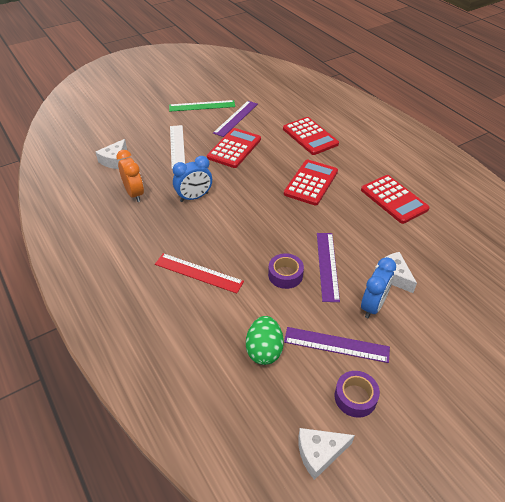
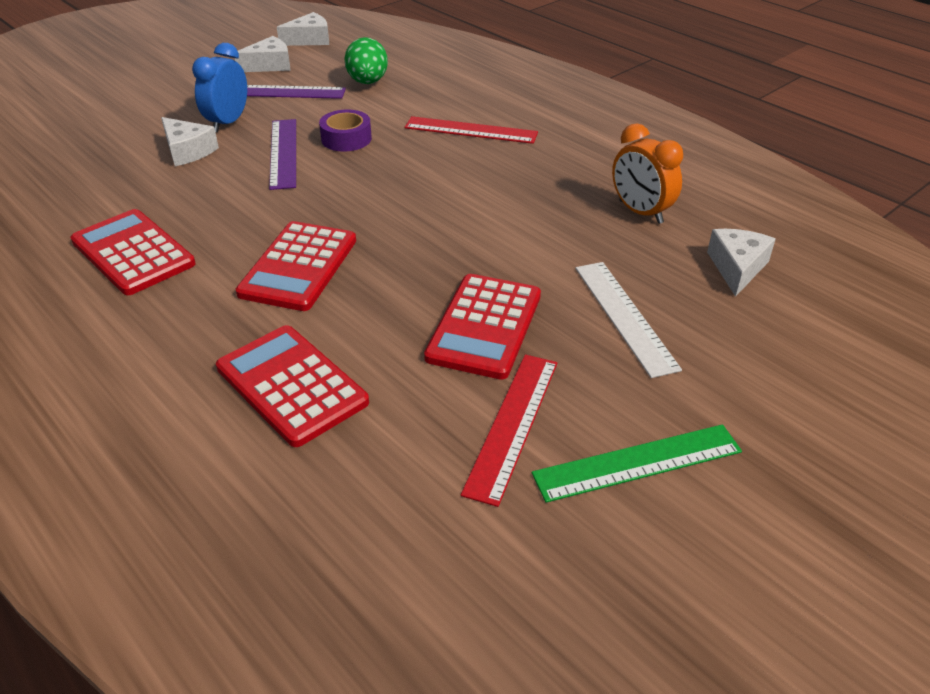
camera: 170 degrees right, 5 degrees down
(194, 197) = (526, 218): blue clock -> none
(236, 118) = (512, 424): purple ruler -> red ruler
(355, 397) = (269, 65): purple tape -> white cheese

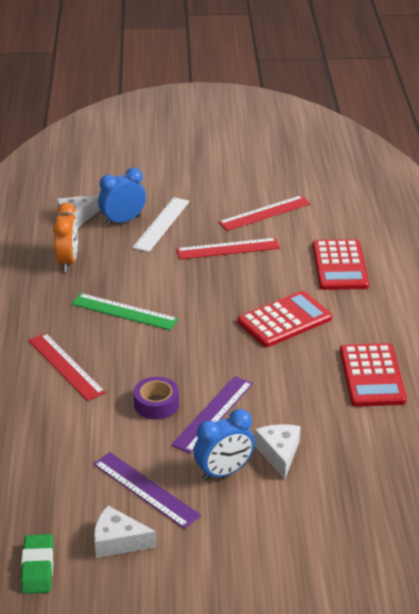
camera: 140 degrees left, 5 degrees down
(309, 40) = (37, 567): white cheese -> green eraser
(367, 82) = (66, 463): green egg -> none
(484, 326) = (228, 249): red calculator -> red ruler
(637, 462) = (235, 184): green ruler -> green ruler (124, 312)
(678, 294) = (123, 221): none -> blue clock

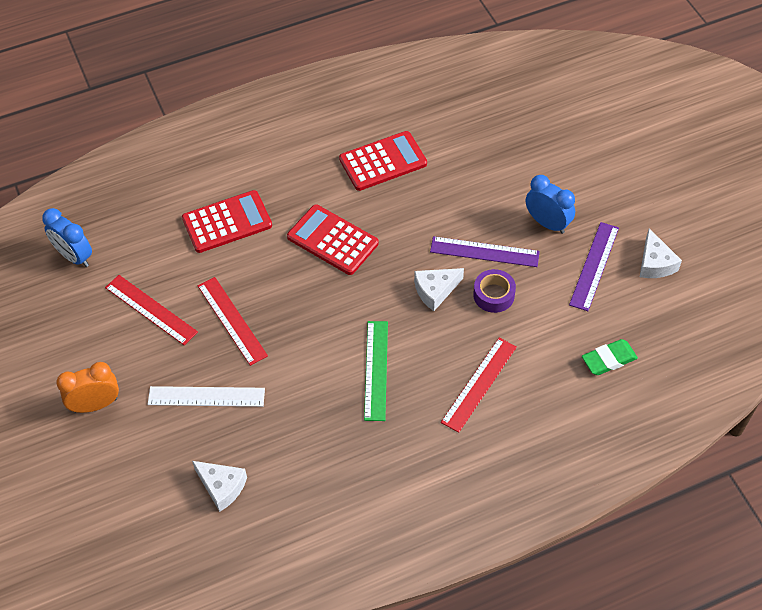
camera: 110 degrees left, 20 degrees up
(37, 567) = (709, 302): green eraser -> green eraser (609, 359)
(68, 261) = (312, 457): orange clock -> orange clock (95, 405)
(123, 221) = (212, 437): blue clock -> blue clock (74, 256)
(279, 453) = (508, 195): white cheese -> white cheese (435, 291)

